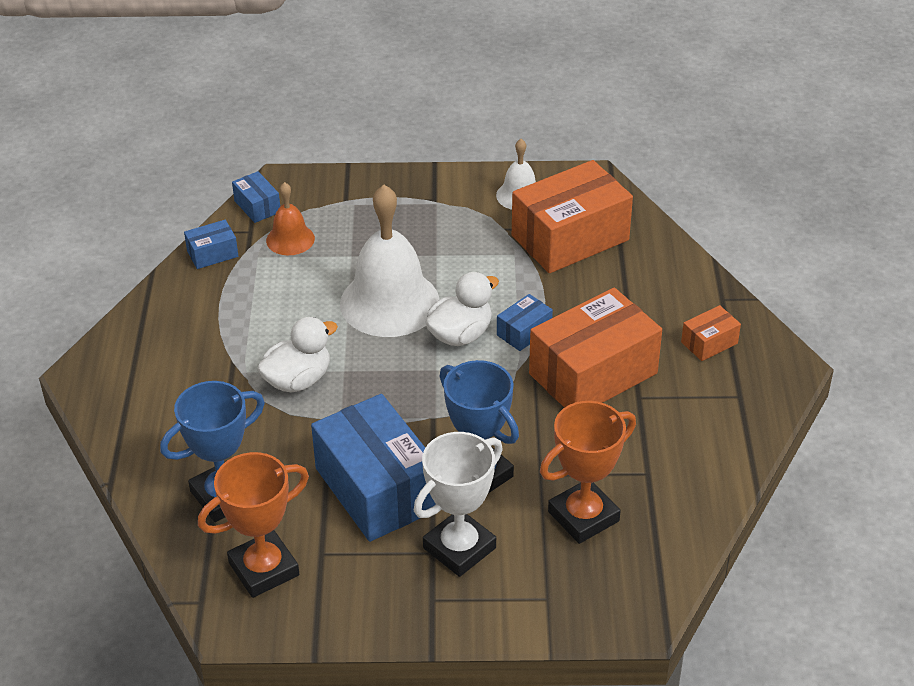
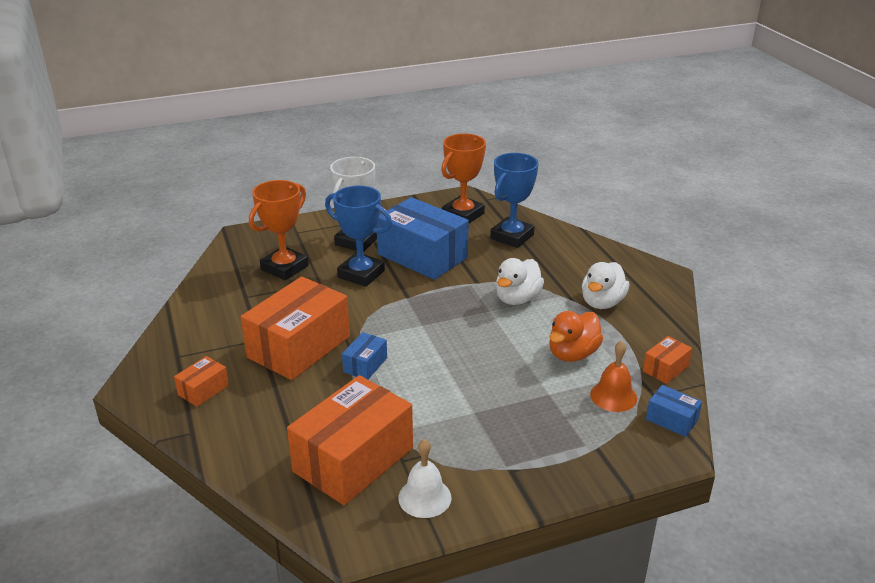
camera: 160 degrees right, 10 degrees down
(212, 254) = (665, 368): blue box -> orange box
(292, 292) = (572, 354): none -> orange duck
(389, 302) = (488, 363): white bell -> none
(460, 335) = (416, 352): white duck -> white duck (602, 302)

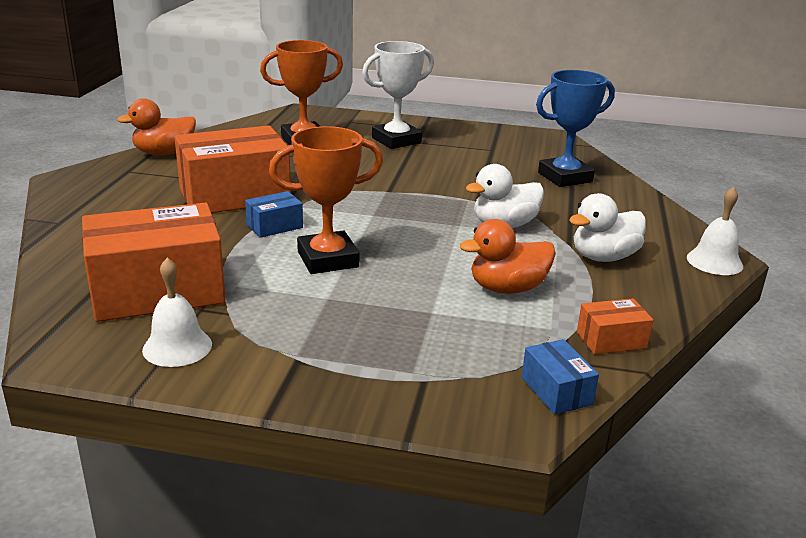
camera: 30 degrees right, 5 degrees down
(183, 325) = (164, 153): none -> orange duck
(203, 390) = (112, 198): orange box -> none
(361, 274) = (367, 163): blue trophy -> none
(422, 256) = (446, 167): blue box -> none
(463, 214) = (532, 148): orange trophy -> orange trophy (328, 259)
(613, 396) = (508, 341): orange bell -> none
(664, 280) = (714, 261): none -> white bell

